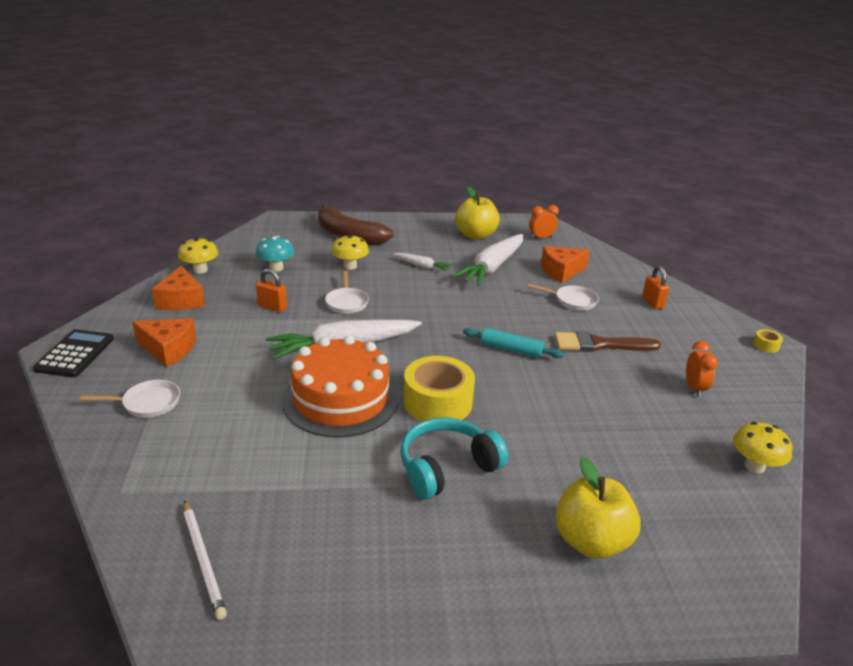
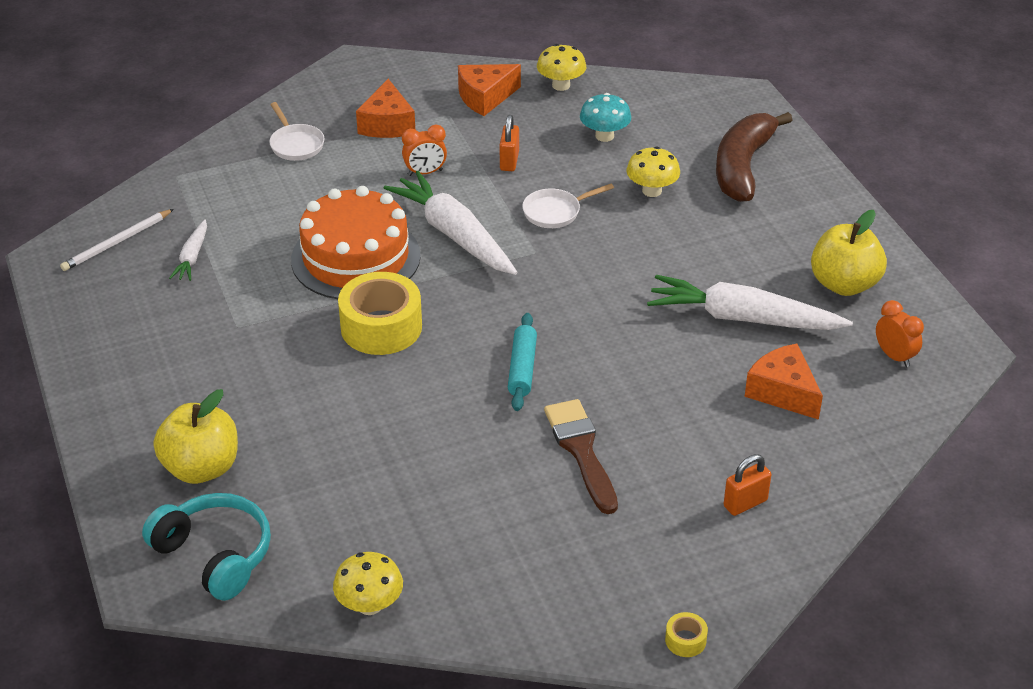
camera: 75 degrees right, 10 degrees up
(75, 354) = (351, 75): black calculator -> none
(422, 266) = (698, 252): white carrot -> white carrot (192, 257)
(447, 467) = (274, 354): turquoise headphones -> turquoise headphones (215, 555)
(572, 301) = (692, 413): white pan -> none
(694, 388) = (517, 551): orange clock -> orange clock (425, 172)

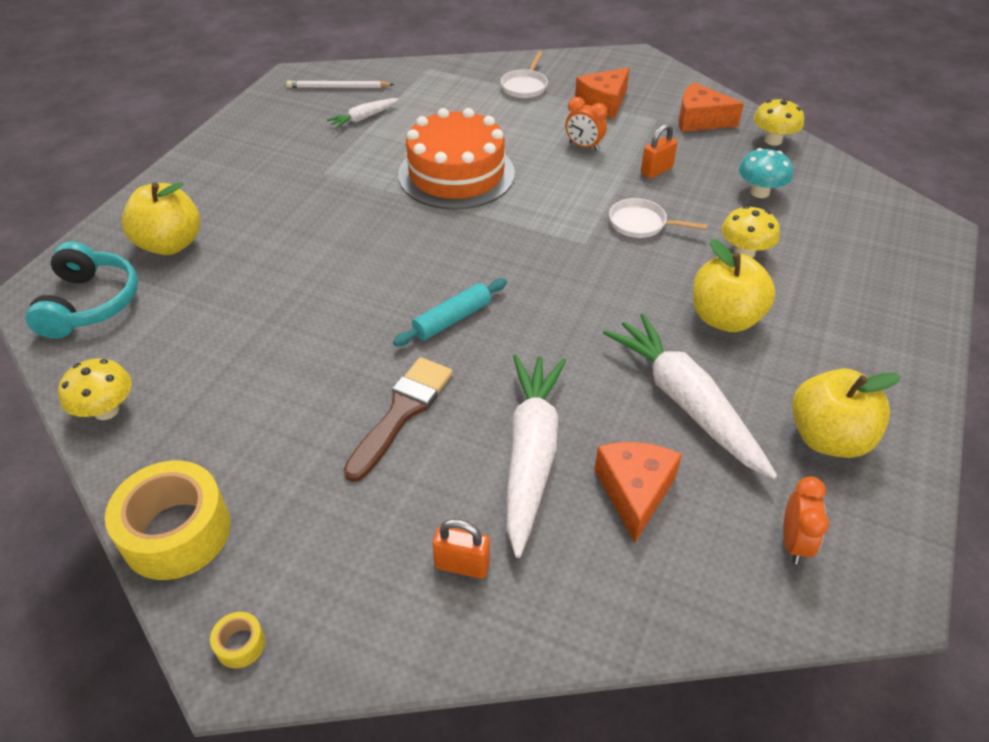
camera: 45 degrees right, 5 degrees up
(381, 327) = (404, 227): yellow tape -> yellow tape (176, 532)
(454, 234) = (543, 197): white carrot -> white carrot (531, 454)
(697, 247) = (725, 318): none -> yellow apple
(742, 167) = (856, 279): brown banana -> none

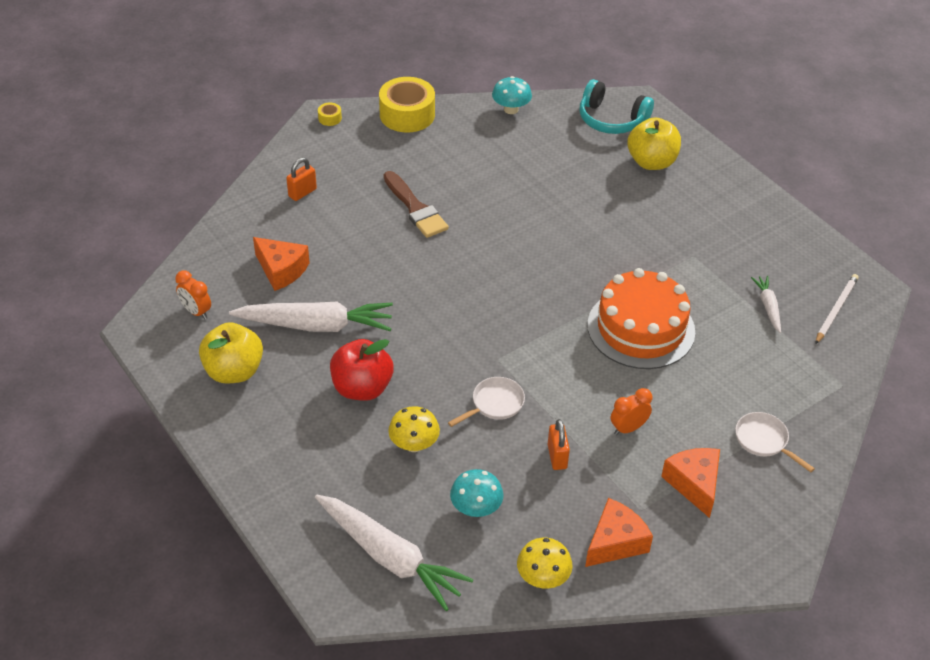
camera: 120 degrees right, 0 degrees up
(106, 410) = (511, 109): yellow mushroom -> turquoise mushroom
(452, 319) = (474, 257): turquoise rolling pin -> none
(531, 454) = (341, 244): white carrot -> white carrot (390, 557)
(725, 318) = (362, 388): yellow apple -> red apple

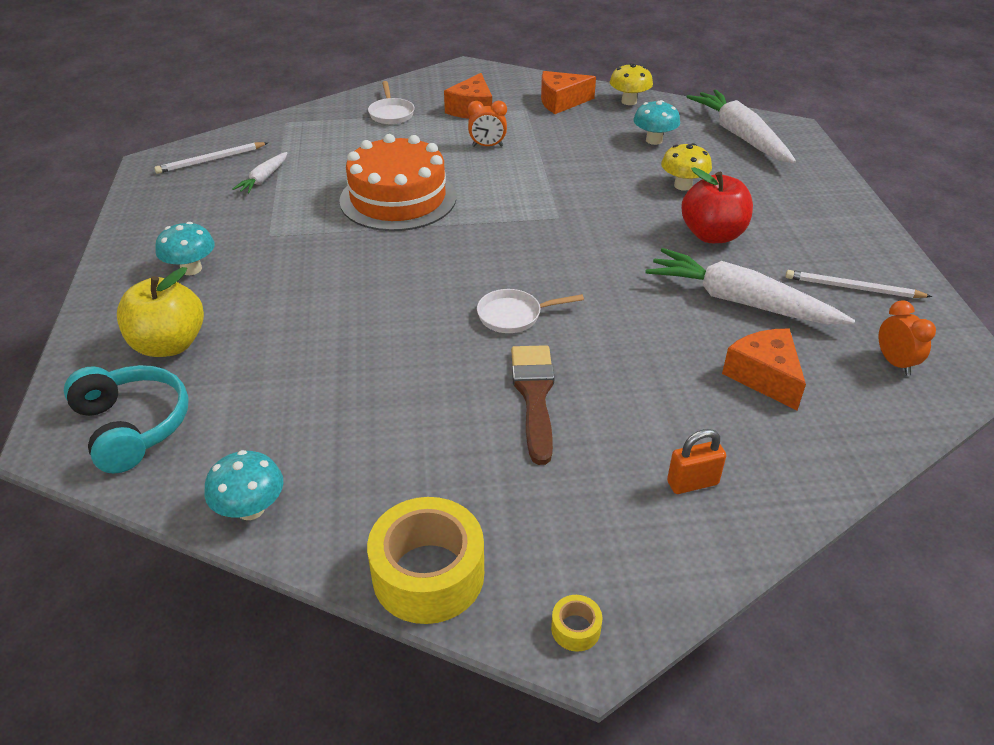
camera: 150 degrees left, 5 degrees down
(234, 371) = (852, 288): yellow apple -> white pencil
(494, 404) = (589, 189): white pan -> white pan (514, 315)
(557, 456) = (563, 147): orange padlock -> none
(708, 211) = (191, 269): none -> turquoise mushroom

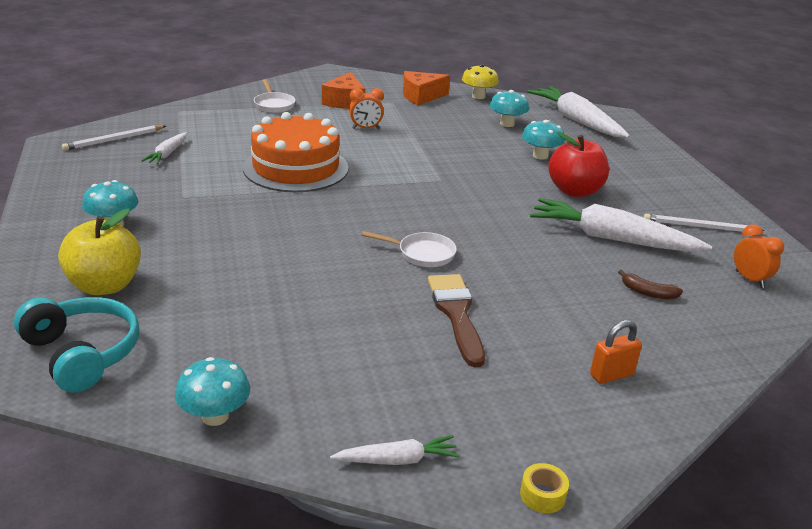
camera: 10 degrees left, 10 degrees down
(428, 574) = (397, 460): yellow tape -> white carrot
(514, 315) = (422, 254): white pan -> white pan turned 150 degrees counterclockwise
(683, 185) = (540, 156): yellow mushroom -> turquoise mushroom
(764, 377) = (648, 293): orange cheese -> brown banana

